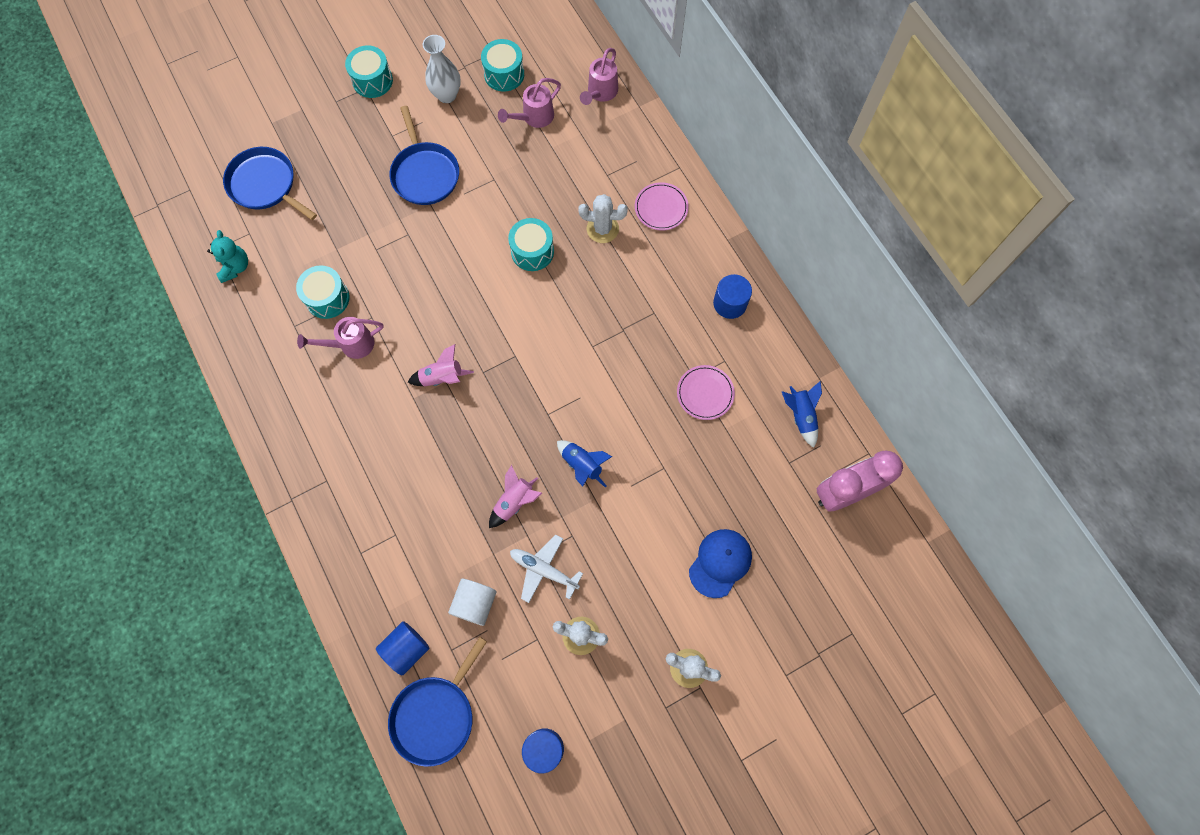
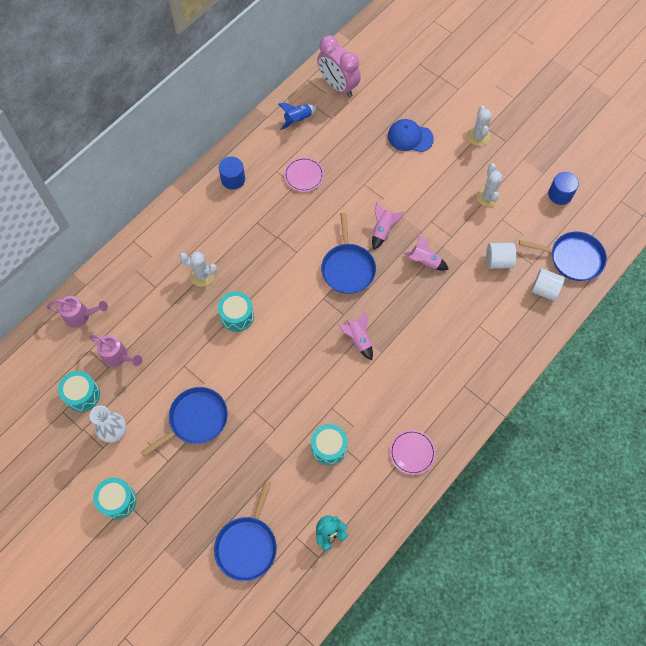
camera: 110 degrees left, 5 degrees down
(351, 344) = (358, 413): pink watering can -> none
(406, 649) = (544, 290): blue cylinder -> white cylinder
(543, 570) = (459, 230): white plane -> none
(544, 400) = (348, 268): none -> blue pan
(582, 465) = (382, 230): blue rocket -> pink rocket
(602, 229) = (202, 275): white cactus -> white cactus turned 60 degrees counterclockwise
(661, 208) = (171, 242): pink plate -> pink plate (412, 452)

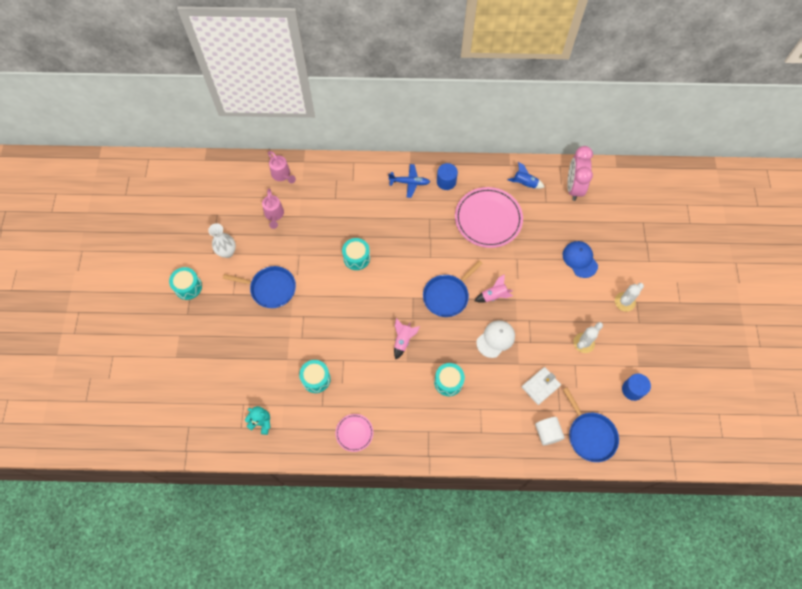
camera: 50 degrees right, 0 degrees up
(82, 395) = (235, 216): turquoise drum -> turquoise drum (448, 382)
(202, 275) = (365, 217): white cactus -> none
(203, 210) = (409, 182): none -> blue plane
(247, 545) = (217, 380): blue pan -> none
(304, 175) = (488, 219): pink plate -> pink plate, size x2.03
(424, 261) = (495, 339): pink rocket -> white cap
(498, 261) = (540, 386): white cylinder -> white wallet

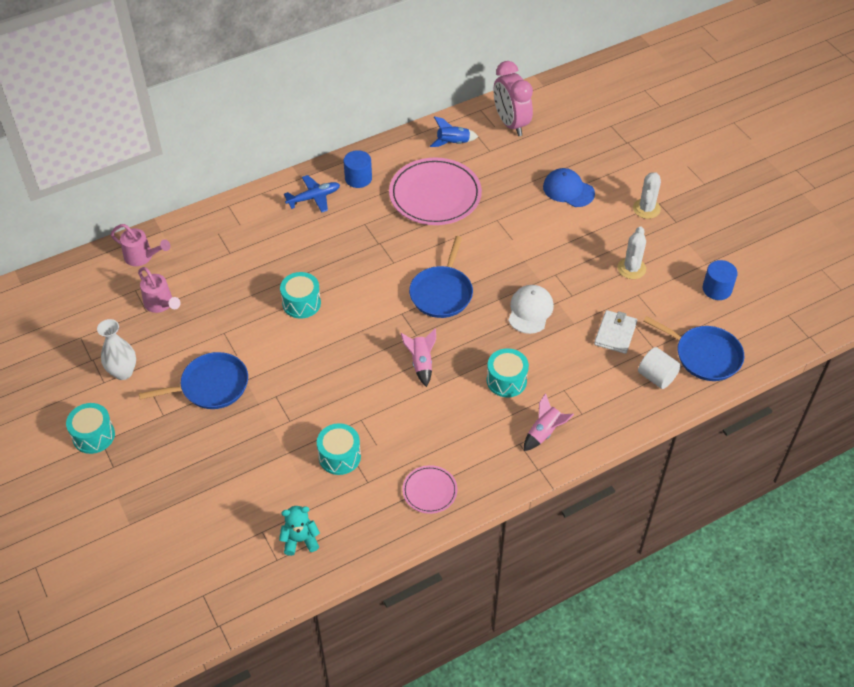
camera: 30 degrees left, 15 degrees down
(494, 296) = (497, 268): pink rocket -> pink rocket (544, 432)

